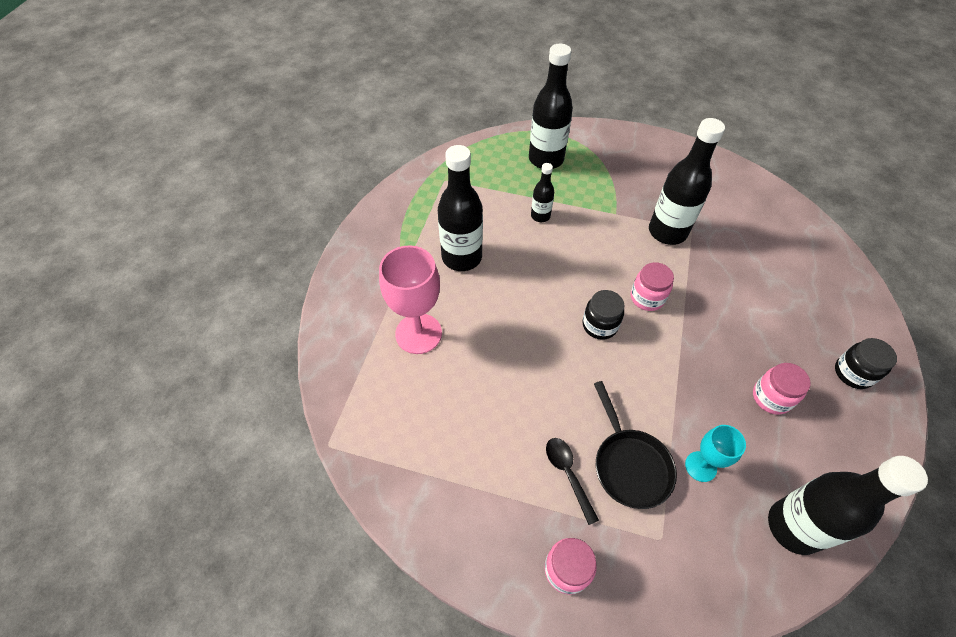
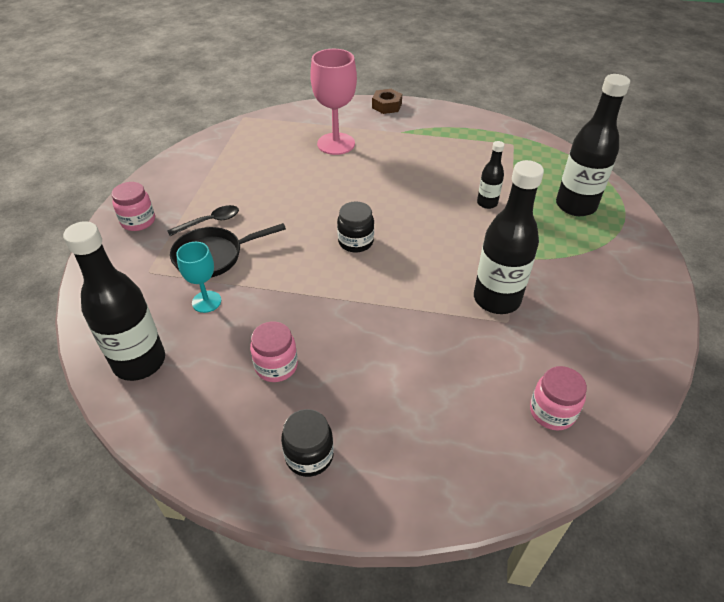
camera: 85 degrees right, 10 degrees down
(343, 275) = (386, 106): none -> brown nut
(462, 257) = (419, 159): black bottle -> none
(647, 298) = (395, 276): pink jar -> pink jar (552, 412)

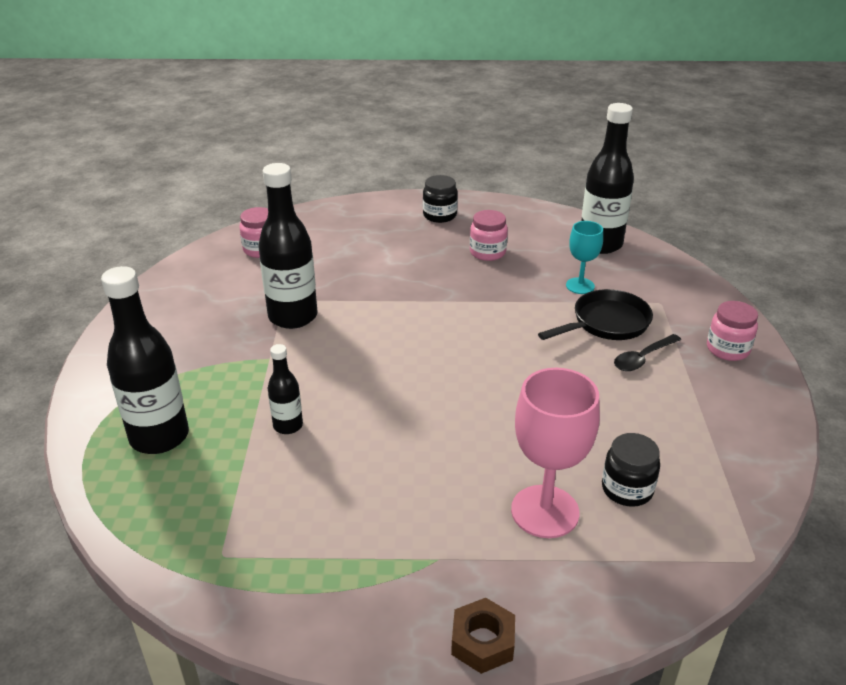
camera: 170 degrees right, 10 degrees down
(355, 242) = (455, 355): black jar -> black jar (627, 489)

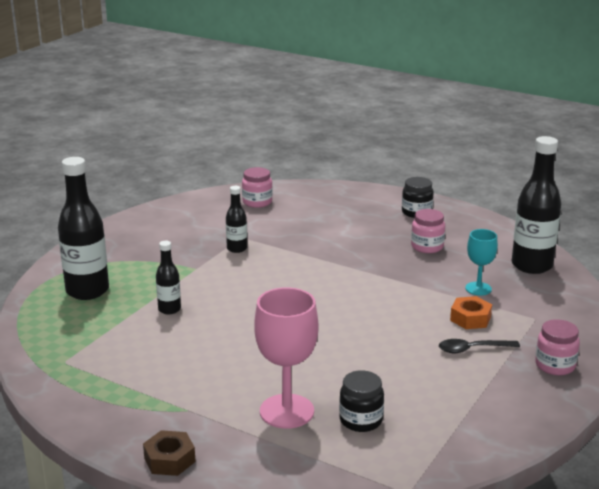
camera: 30 degrees right, 10 degrees down
(293, 316) = (237, 249): black bottle -> black bottle, size x0.52
(606, 323) = (470, 318): black pan -> orange nut

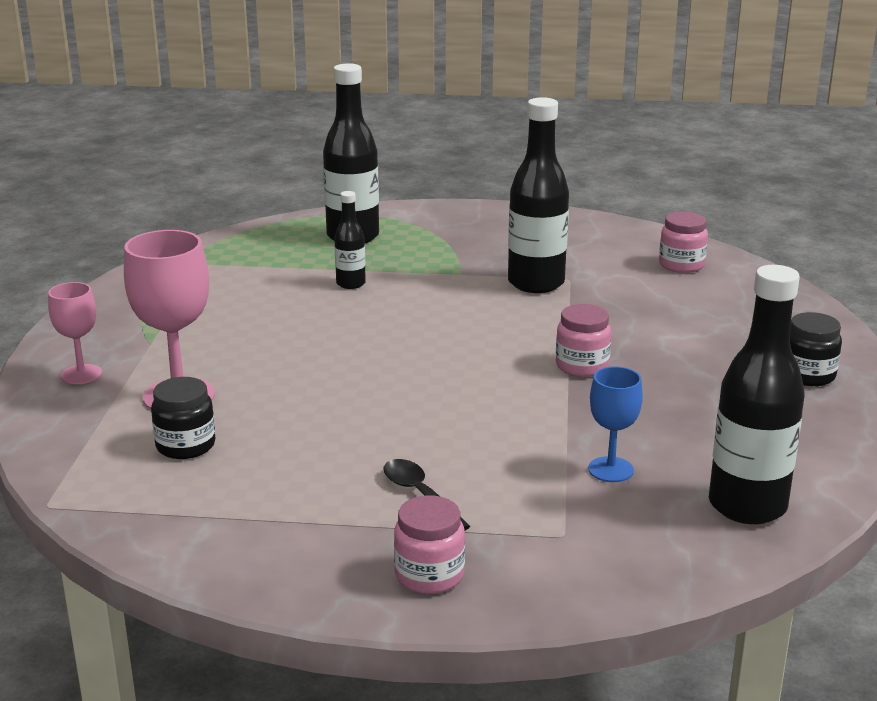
camera: 65 degrees right, 0 degrees up
(169, 460) = (54, 356): brown nut -> none
(214, 450) = (81, 374): none -> pink goblet
(237, 249) = (536, 283): black bottle -> black bottle, size x1.94
(427, 247) = (700, 404): pink jar -> pink jar (582, 366)
(470, 318) = (509, 478): orange nut -> none
(478, 288) = (610, 469): turquoise goblet -> blue goblet

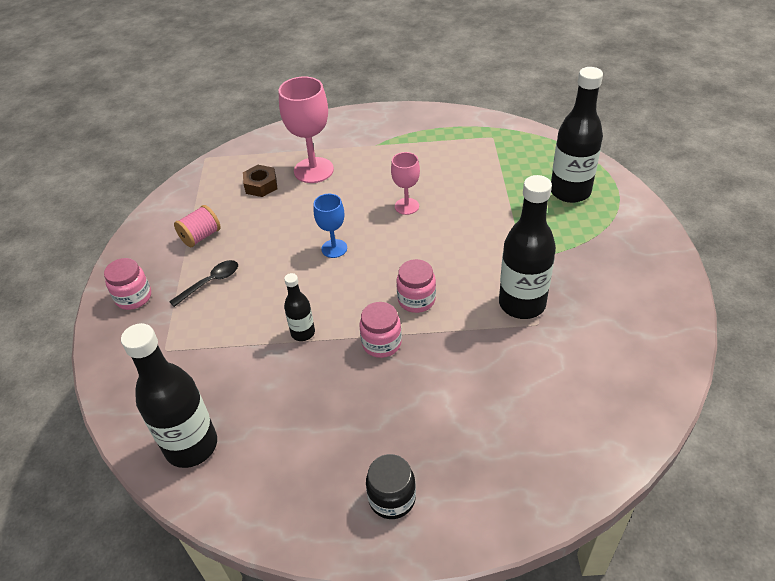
camera: 85 degrees right, 20 degrees up
(81, 374) = (334, 132): pink goblet -> pink goblet (406, 206)
(185, 446) = (261, 185): black jar -> brown nut
(295, 507) = (201, 236): none -> pink spool
(351, 284) = (485, 206): black bottle -> black bottle (303, 333)
(610, 469) = (237, 368): blue goblet -> blue goblet (334, 248)
(681, 265) = (602, 403): pink jar -> pink jar (416, 300)

